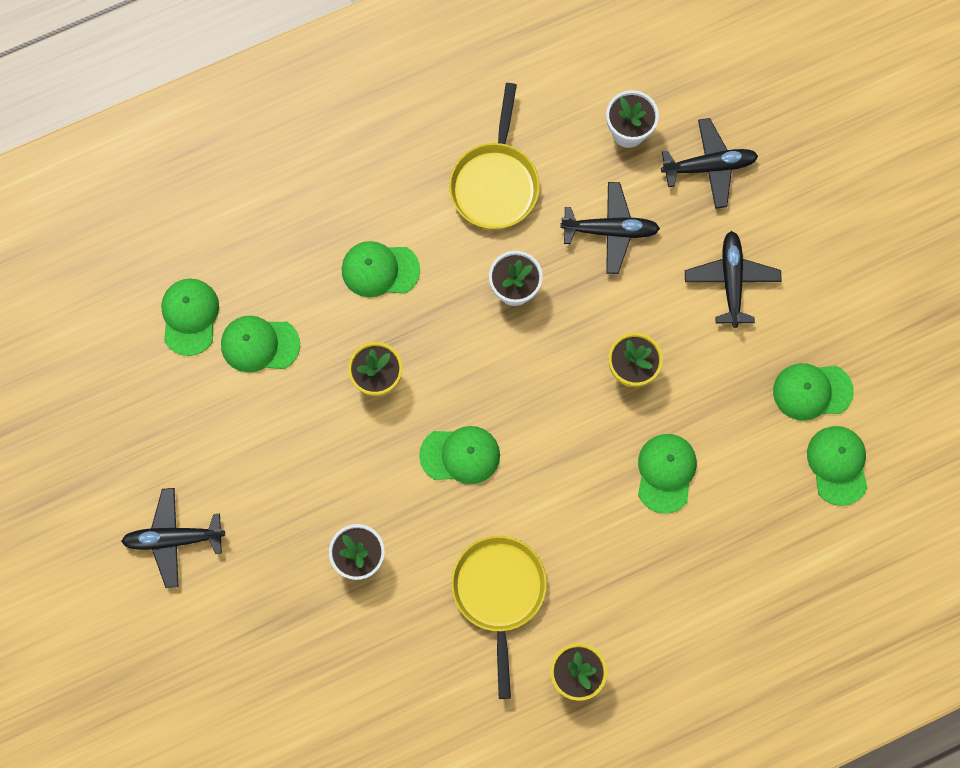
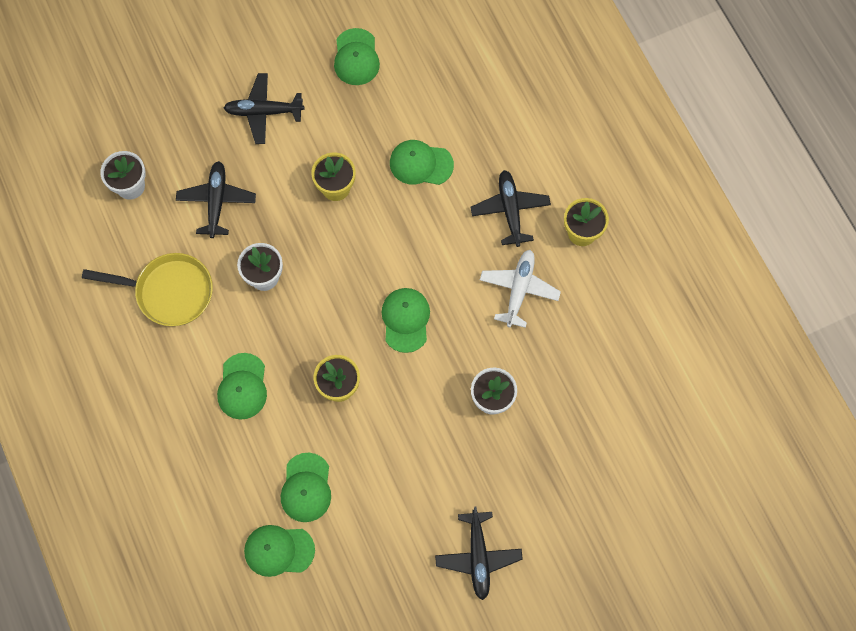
camera: 90 degrees left, 5 degrees down
(499, 593) = (519, 290): yellow pan -> white plane
(709, 167) = (166, 125): black plane -> black plane (510, 210)
(837, 465) = (415, 42): green cap -> none

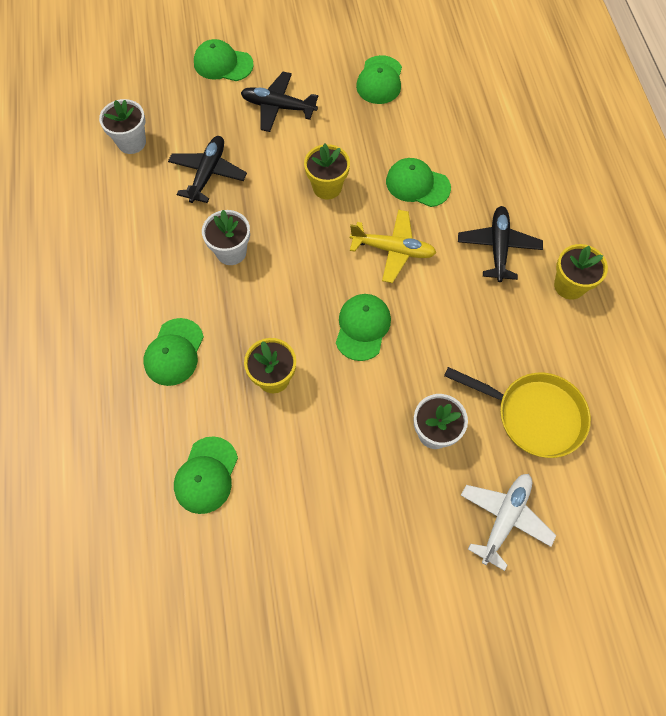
camera: 15 degrees right, 5 degrees down
(169, 292) = (133, 244): yellow pan -> yellow pan (534, 415)
(279, 550) = (154, 537): green cap -> green cap (223, 64)
(414, 237) = (393, 250): none -> yellow plane
(478, 557) = (376, 607): black plane -> none
(519, 290) = (490, 326): white plane -> white plane (504, 518)

